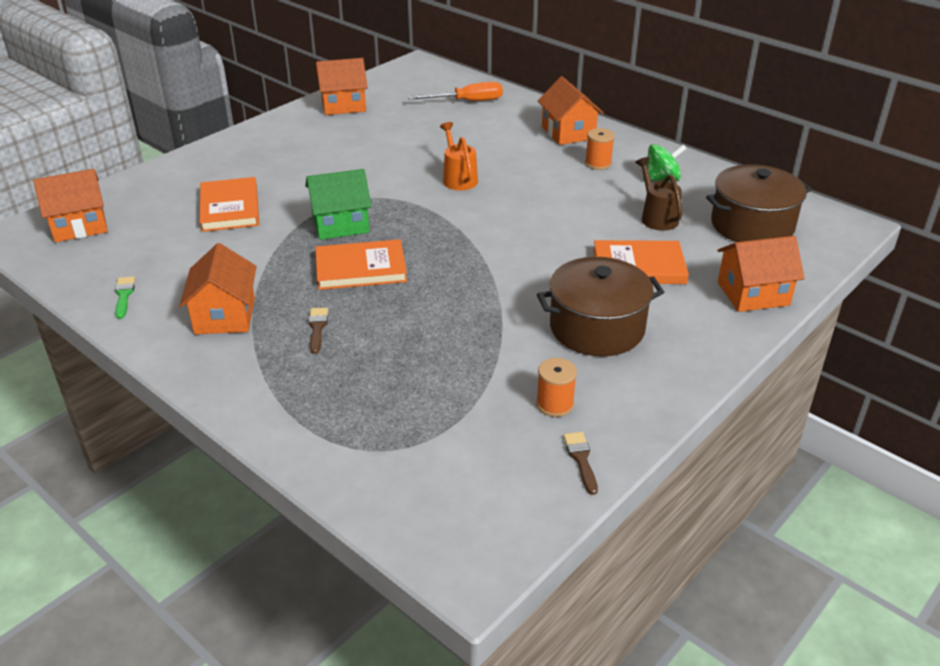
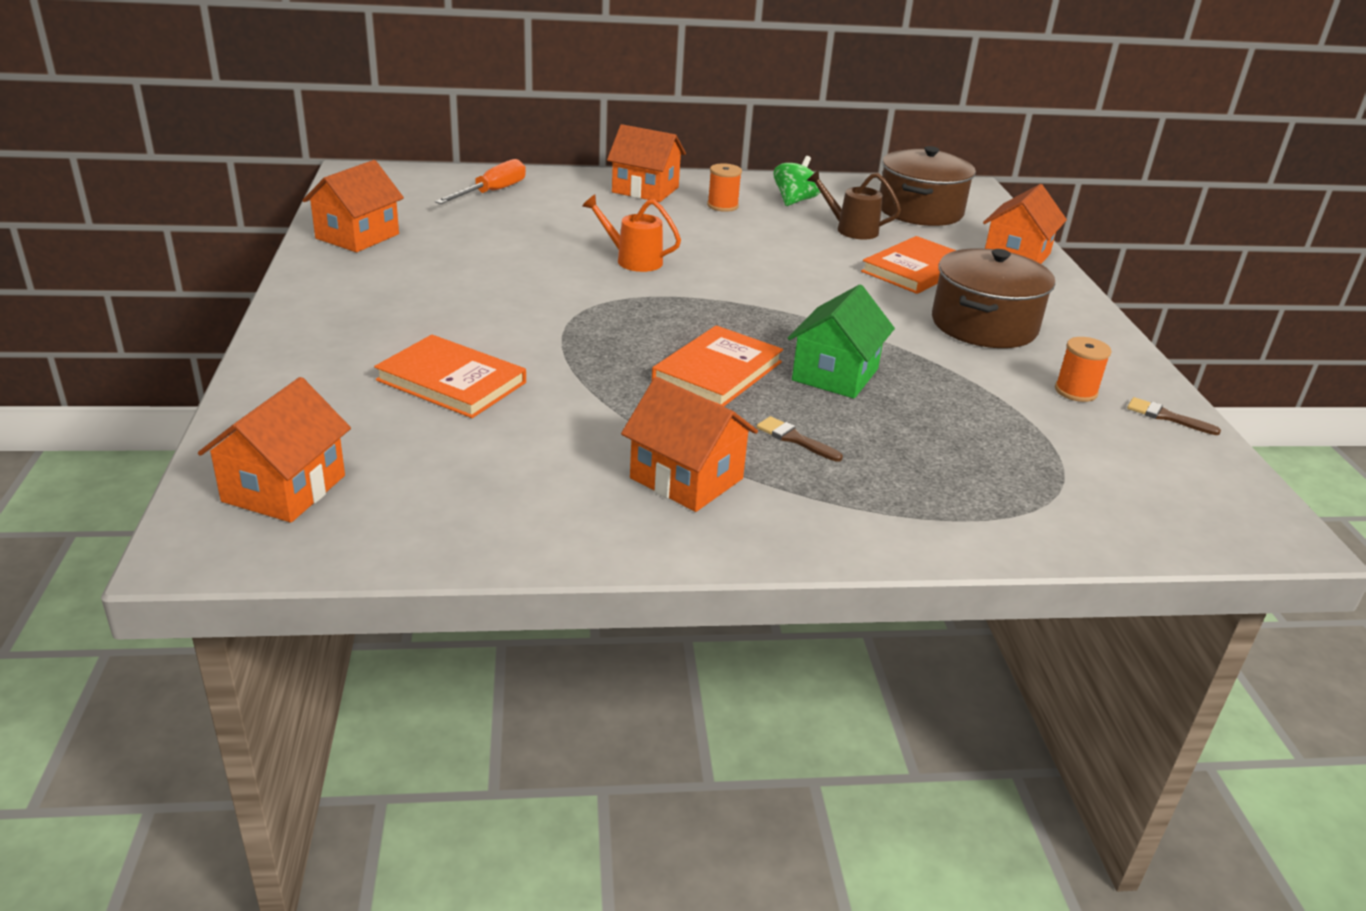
camera: 50 degrees left, 5 degrees down
(124, 295) = (528, 523): green brush -> none
(340, 224) = (610, 344): green house -> green house (835, 374)

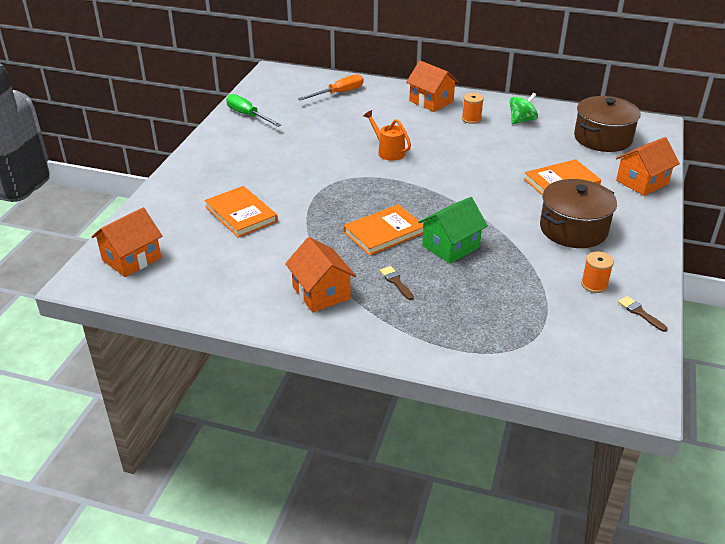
camera: 25 degrees right, 5 degrees up
(357, 236) = (248, 115): orange house -> green screwdriver
(850, 229) = (542, 147): brown watering can -> none

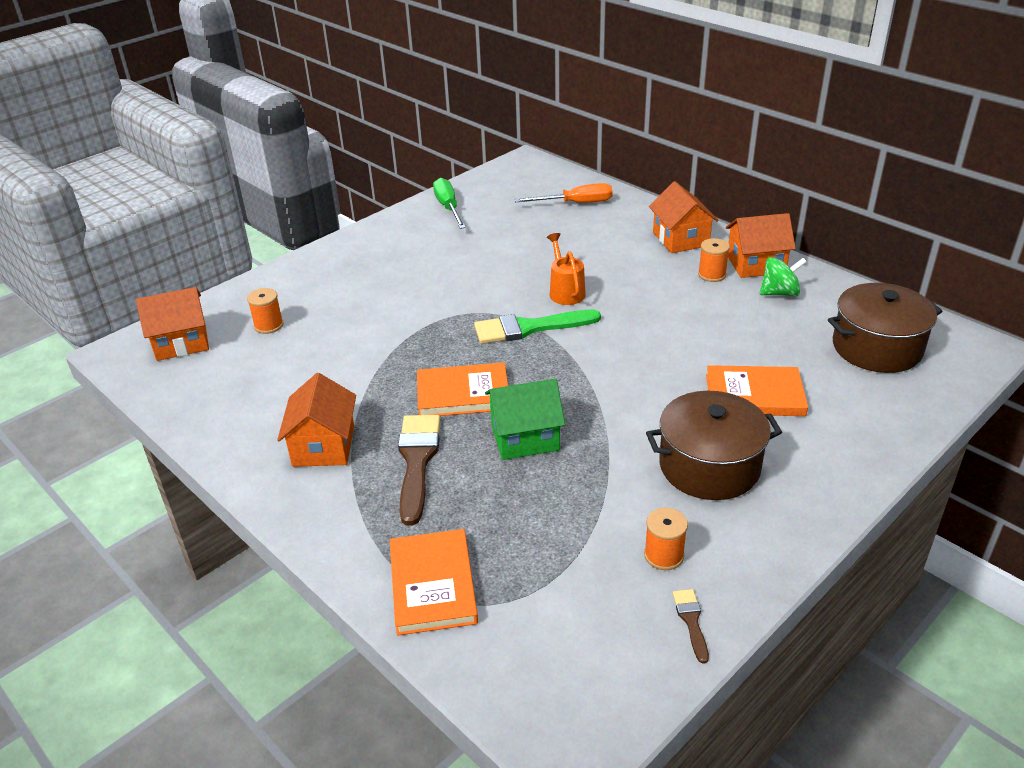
camera: 30 degrees right, 0 degrees up
(192, 228) = (269, 325): none -> orange spool
(241, 214) = (331, 323): orange book -> orange book (432, 584)
(387, 180) = (529, 328): none -> green brush
(396, 282) = (417, 461): brown brush -> brown brush, size x2.09
(642, 182) = (877, 428): orange house -> orange house (756, 264)

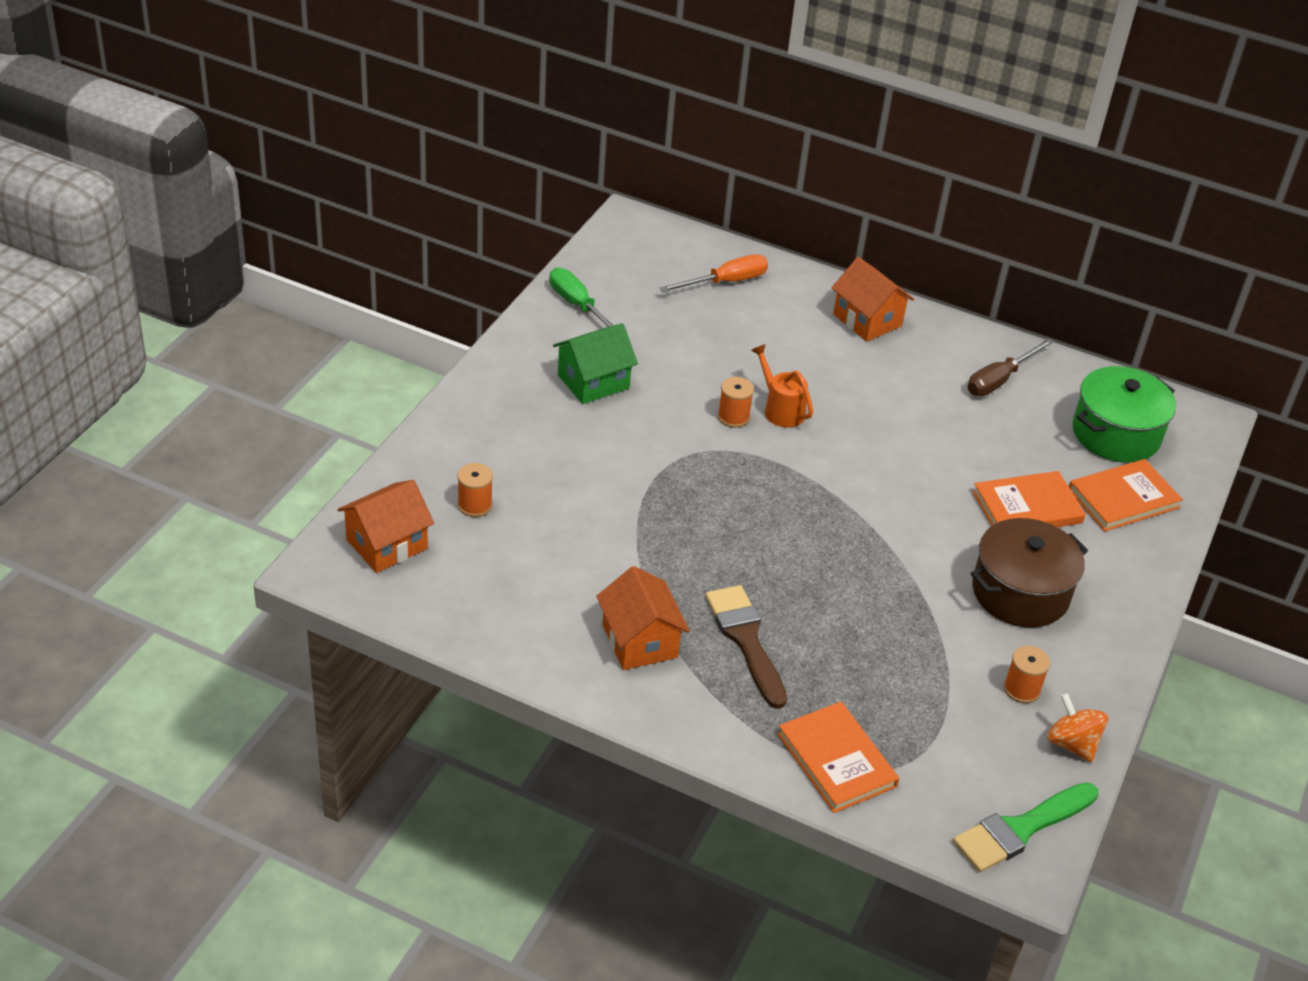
camera: 25 degrees left, 5 degrees up
(463, 394) = (745, 555): orange book -> orange book (1123, 499)
(525, 437) = (835, 594): green house -> green house (593, 382)
(529, 328) = (768, 463): green brush -> green brush (1020, 829)
(691, 621) = (1071, 744): brown brush -> orange spinning top
(712, 274) = (922, 365): orange spool -> orange spool (733, 417)
(756, 264) = (960, 345): orange house -> none
(779, 293) = (999, 380): green spinning top -> brown screwdriver
(877, 348) = (1116, 434): brown pot -> green pot

